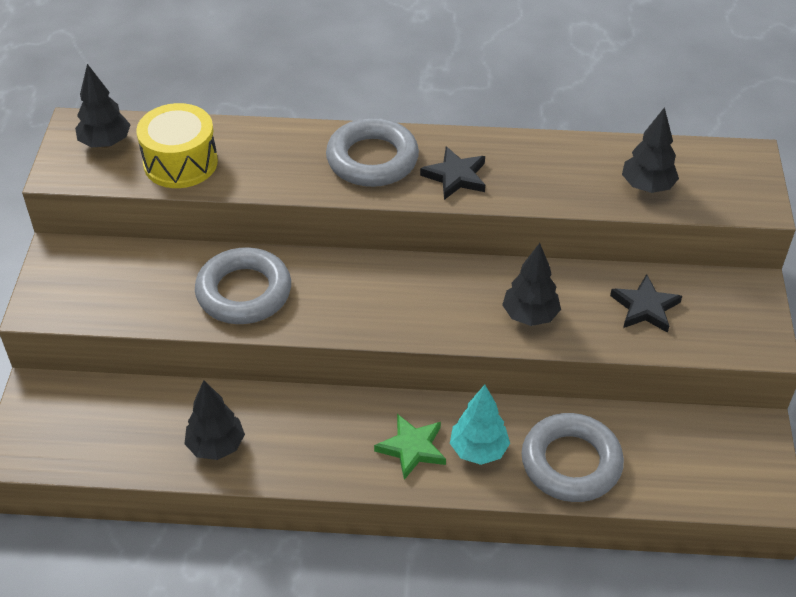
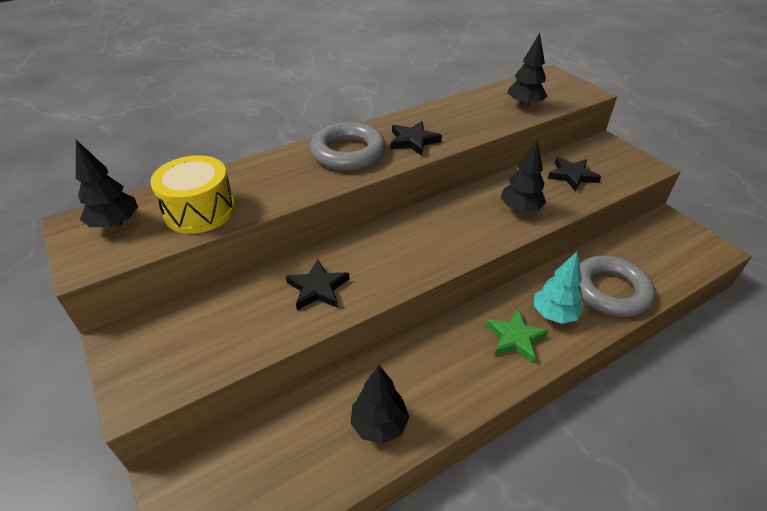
camera: 35 degrees left, 5 degrees down
(244, 292) = (317, 288): grey ring -> black star

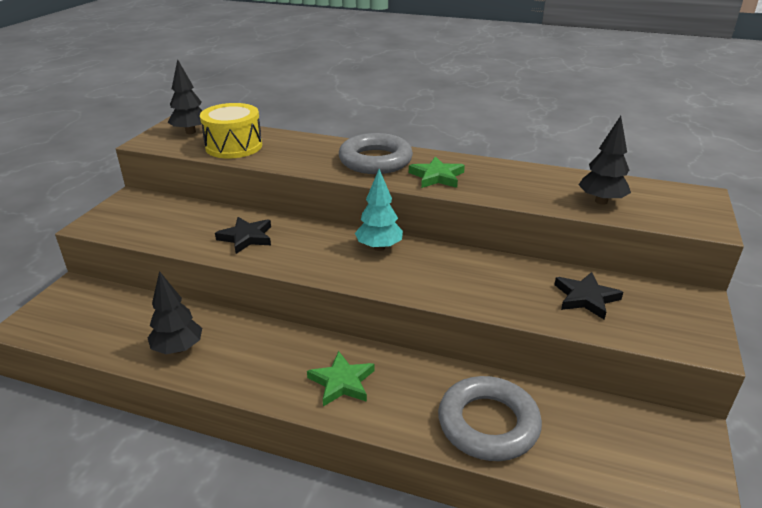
camera: 50 degrees right, 10 degrees down
(413, 141) = (437, 176): black star -> green star
(520, 209) = (475, 287): black tree -> none
(554, 314) = (402, 395): turquoise tree -> turquoise tree (379, 247)

